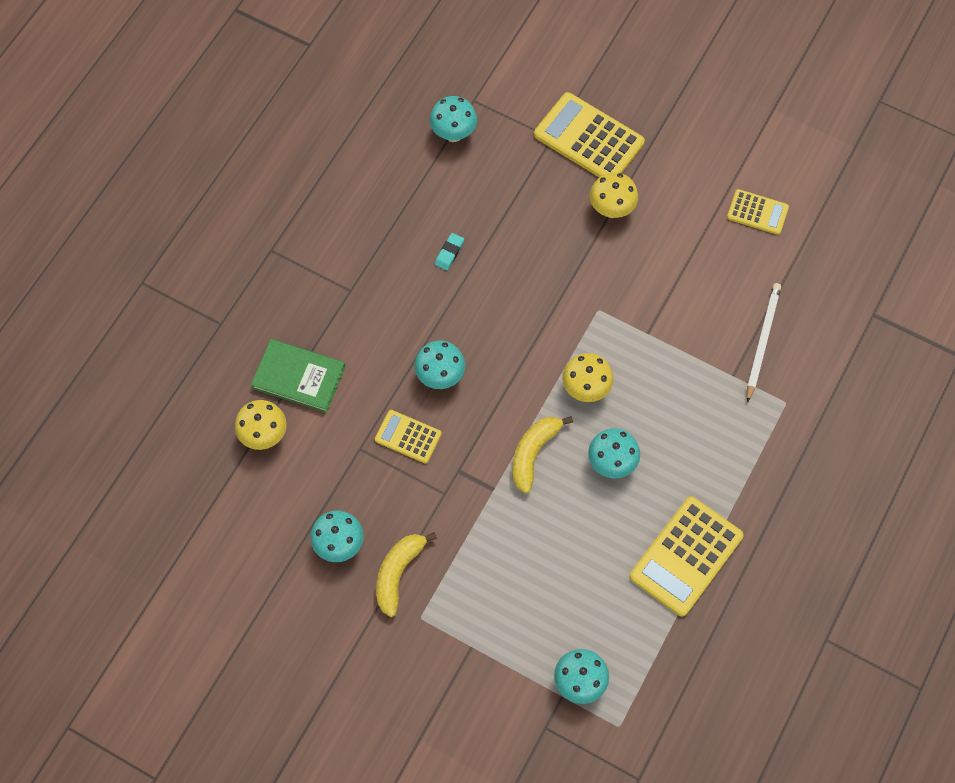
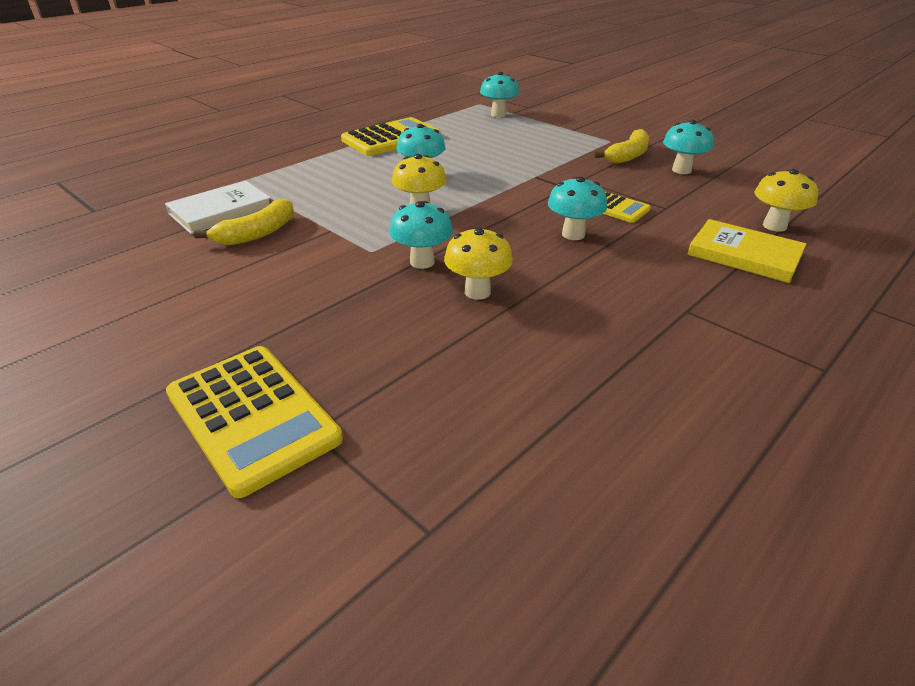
camera: 165 degrees left, 30 degrees down
(299, 377) = (744, 255): green book -> yellow book
(449, 253) = (539, 323): turquoise eraser -> none
(453, 134) = (491, 475): turquoise mushroom -> turquoise mushroom (422, 262)
(533, 453) = (491, 186): yellow banana -> yellow banana (257, 233)
(611, 209) = (287, 327): yellow mushroom -> yellow mushroom (477, 292)
(757, 212) = (106, 293): yellow calculator -> none
(762, 341) = (221, 211): white pencil -> white book

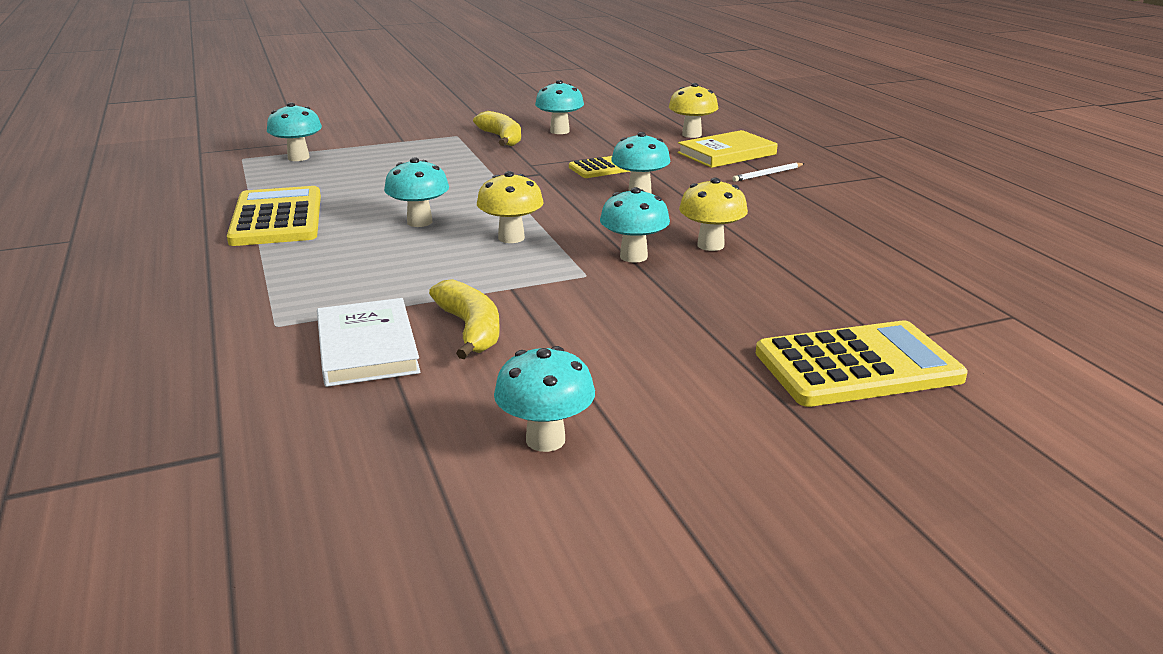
camera: 65 degrees left, 10 degrees down
(109, 294) = (545, 440): none -> turquoise mushroom
(712, 289) = (767, 174): none -> white pencil

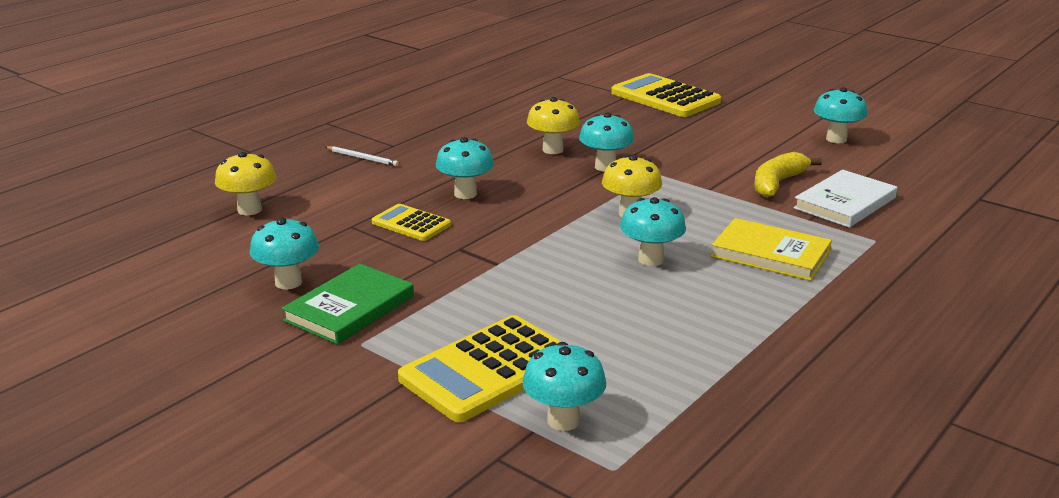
camera: 120 degrees left, 0 degrees up
(277, 218) = (739, 332): yellow calculator -> yellow calculator (488, 369)
(502, 138) = (349, 308): yellow banana -> green book
(727, 153) = (310, 182): yellow book -> yellow book (770, 254)

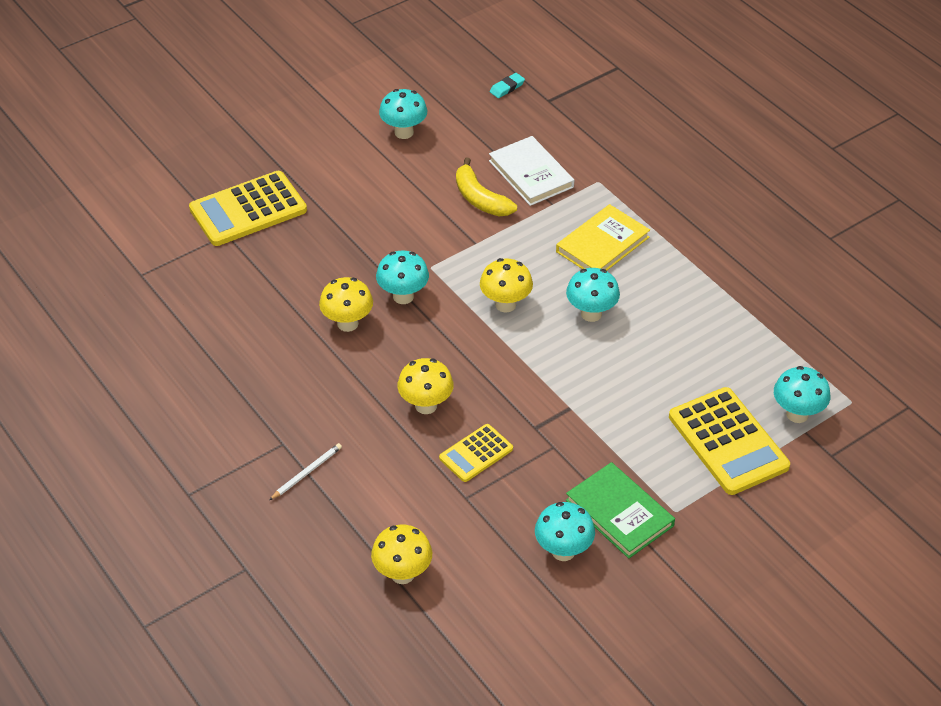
camera: 75 degrees left, 20 degrees up
(465, 194) = (426, 405): turquoise mushroom -> yellow mushroom
(970, 175) = (507, 88): none -> turquoise eraser

